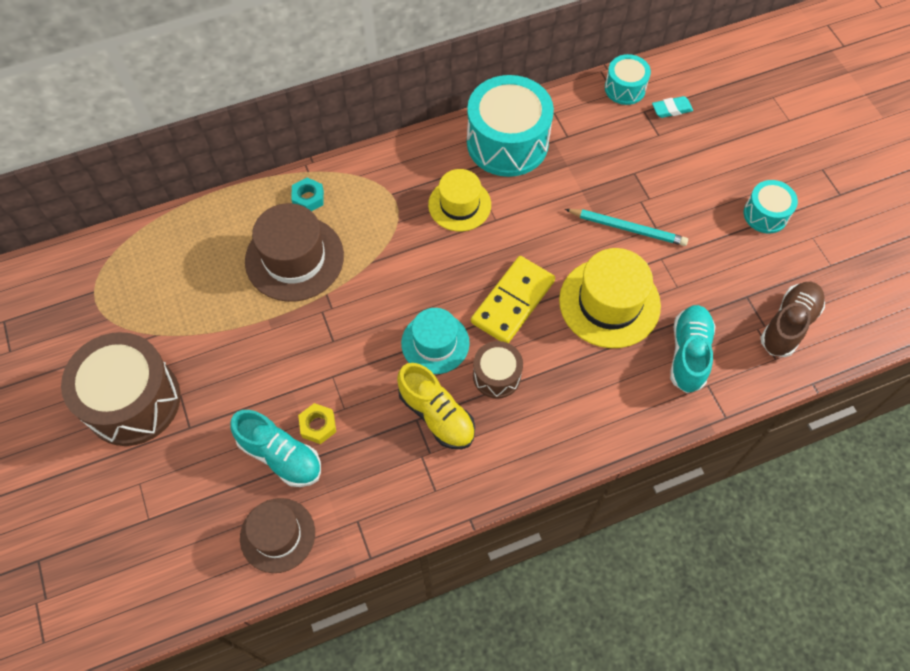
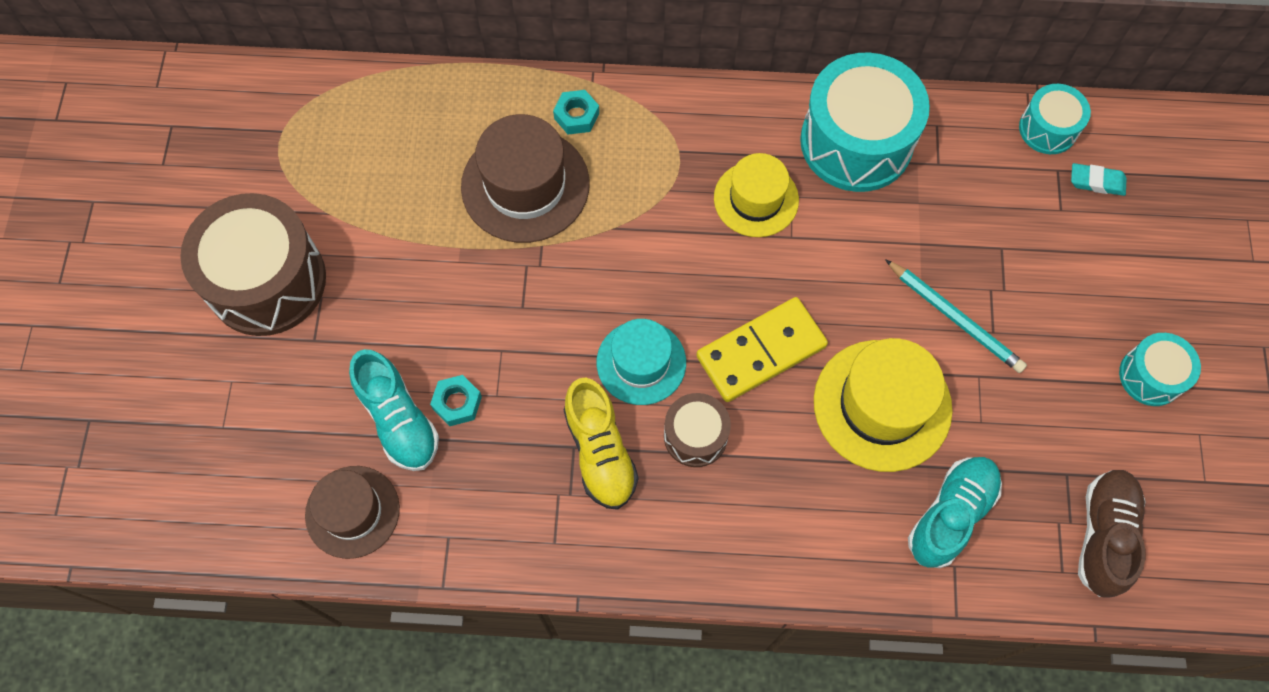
camera: 25 degrees right, 5 degrees up
(318, 425) = (457, 403): yellow nut -> turquoise nut
(788, 325) = (1103, 535): brown shoe -> brown shoe turned 45 degrees counterclockwise

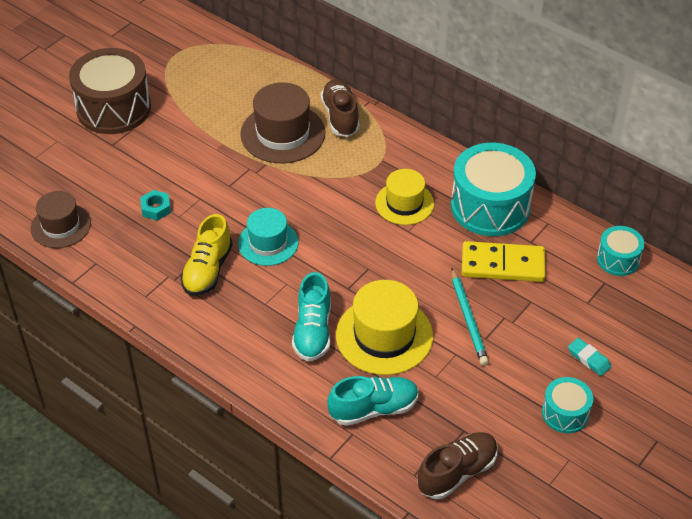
camera: 35 degrees right, 20 degrees down
(398, 420) = (120, 200): turquoise shoe -> turquoise shoe (313, 331)
(576, 116) = (340, 117): turquoise nut -> brown shoe
(695, 436) = (265, 291): brown drum -> none
(761, 352) = (339, 273): yellow domino -> yellow domino (502, 265)
(1096, 182) = (624, 301): turquoise eraser -> turquoise eraser (588, 359)

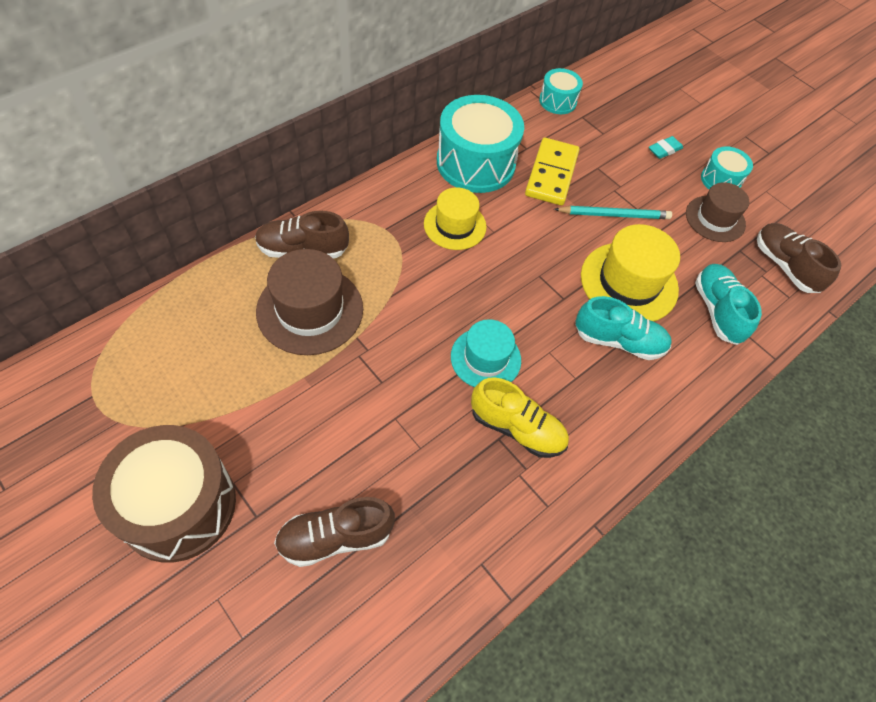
camera: 85 degrees left, 10 degrees up
(61, 226) = (401, 608): brown hat -> brown hat (715, 219)
(103, 185) = (335, 537): none -> brown shoe
(156, 208) = (400, 473): turquoise nut -> none

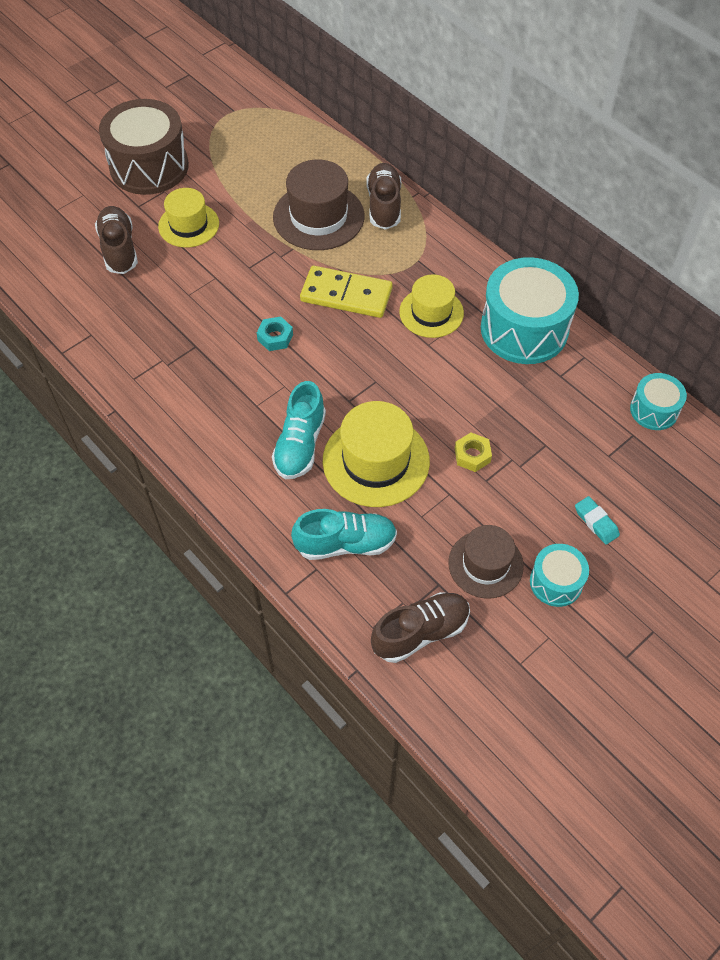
camera: 95 degrees right, 0 degrees up
(303, 450) = (188, 225): none -> yellow hat
(485, 358) = (275, 337): turquoise hat -> turquoise nut
(517, 428) = (204, 359): yellow shoe -> none
(551, 174) = (523, 398): yellow domino -> yellow domino (346, 295)
(614, 215) = (472, 455): turquoise pencil -> yellow nut

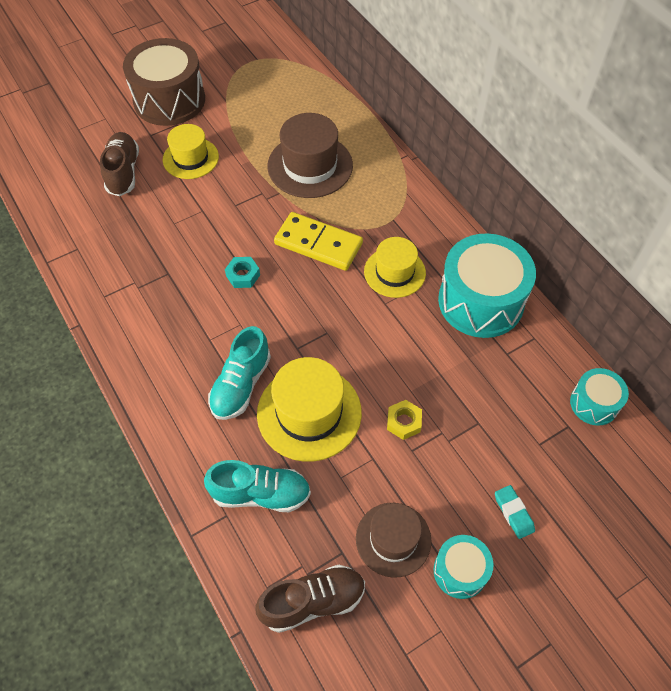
camera: 10 degrees right, 0 degrees up
(384, 205) = (372, 163): brown shoe -> none

